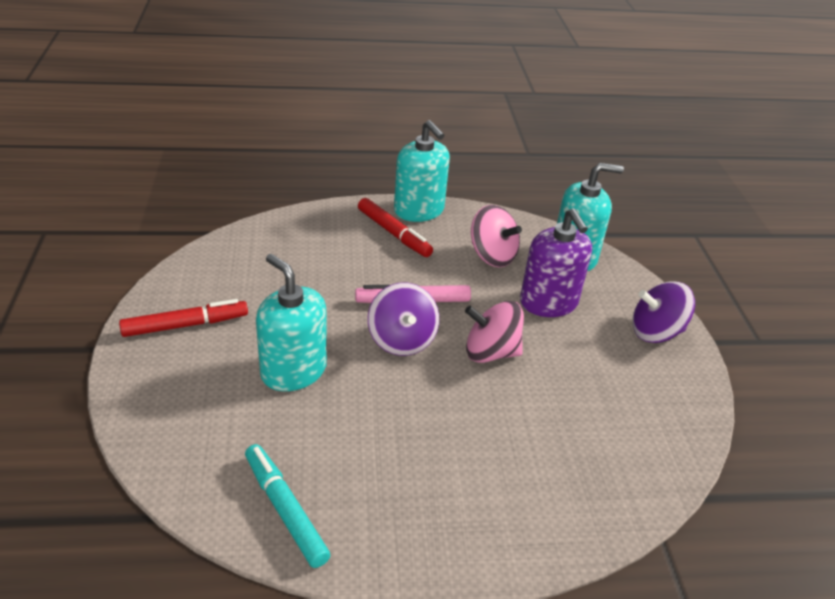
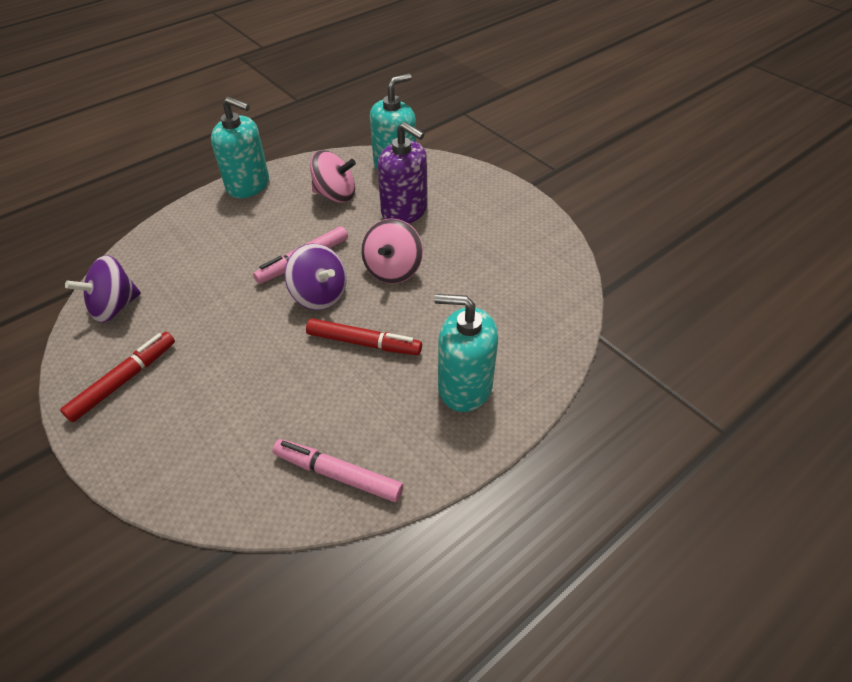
camera: 30 degrees left, 10 degrees up
(285, 510) = (338, 475): turquoise marker -> pink marker
(293, 371) = (253, 366): turquoise soap dispenser -> turquoise soap dispenser (465, 386)
(393, 233) = (243, 213): red marker -> red marker (363, 343)
(491, 352) = (393, 269): pink spinning top -> pink spinning top turned 45 degrees counterclockwise
(656, 332) = (491, 196): purple spinning top -> purple spinning top (115, 307)

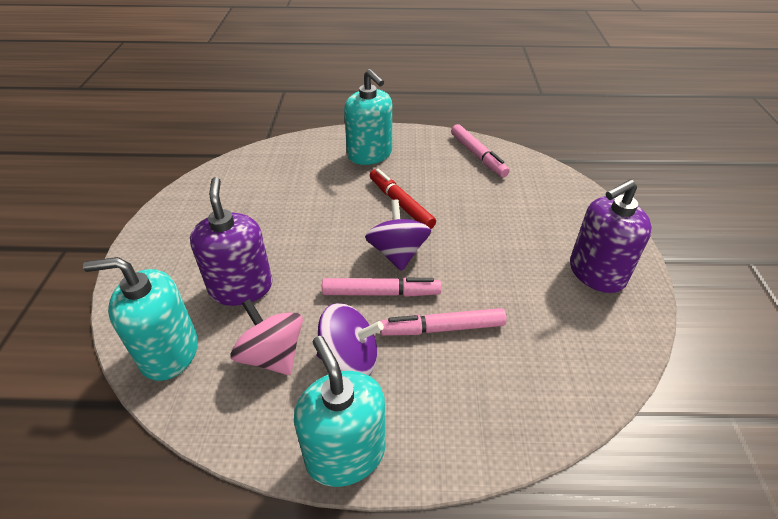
camera: 140 degrees left, 5 degrees down
(115, 307) = (591, 353): purple spinning top -> purple spinning top (350, 359)
(123, 380) = (596, 273): red marker -> purple soap dispenser
(237, 264) = (443, 328): none -> pink marker
(393, 269) = (322, 240): pink spinning top -> none

